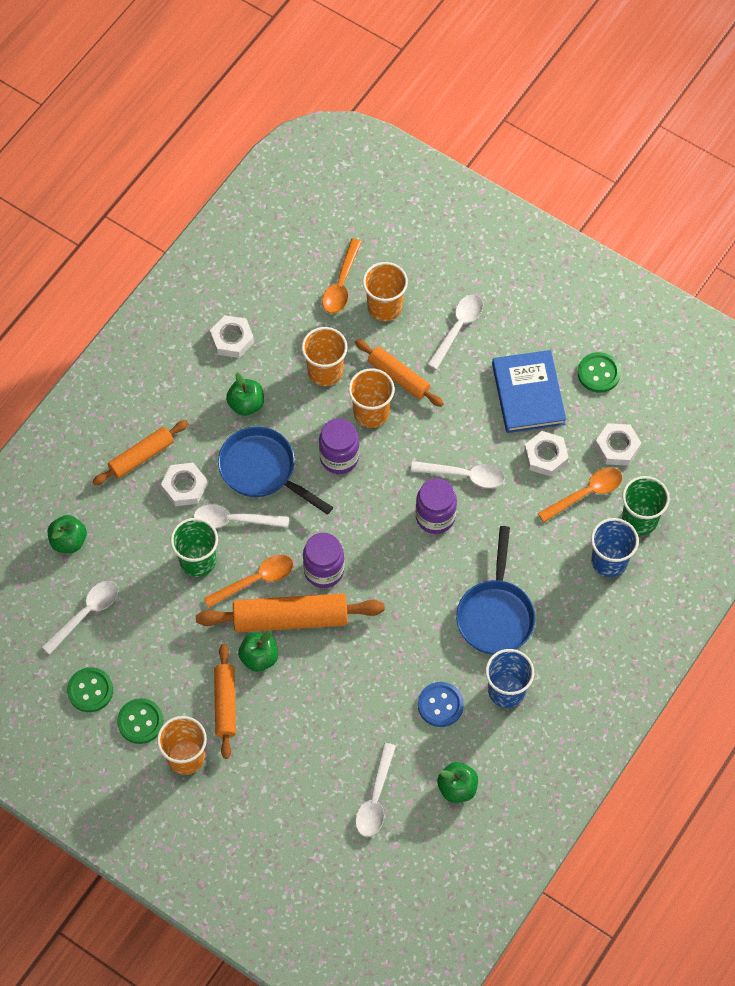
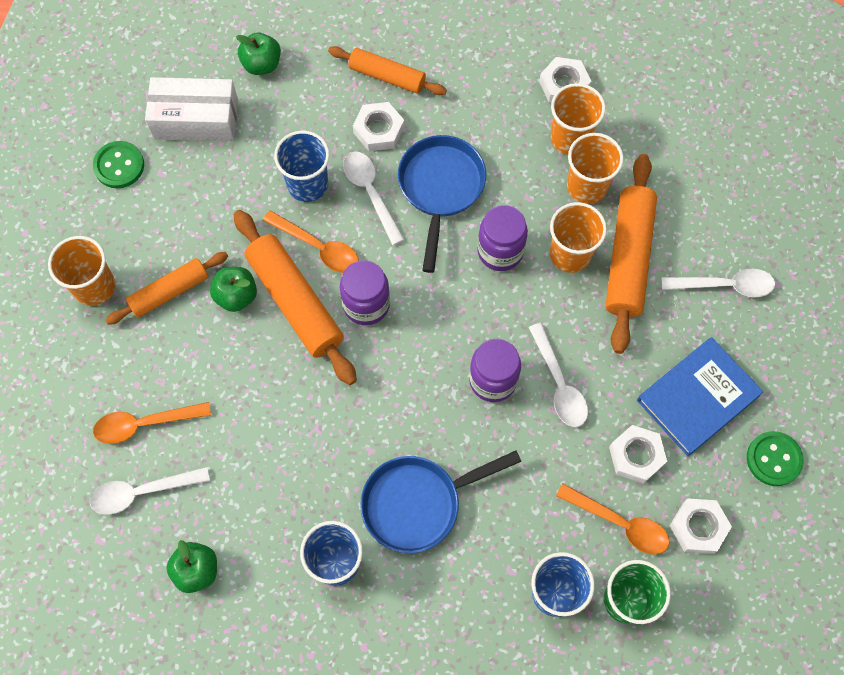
camera: 60 degrees right, 5 degrees up
(86, 613) = (196, 119): white spoon -> white box
(140, 722) = (110, 226): green button -> none
(198, 561) = (307, 184): green cup -> blue cup
(246, 404) = (502, 135): green apple -> none
(341, 284) = (694, 148): orange spoon -> orange spoon (144, 424)
(384, 307) = (698, 202): orange cup -> orange cup (570, 138)
(399, 377) = (628, 258): orange rolling pin -> orange rolling pin, size x1.60
(440, 705) = (281, 501): blue button -> none

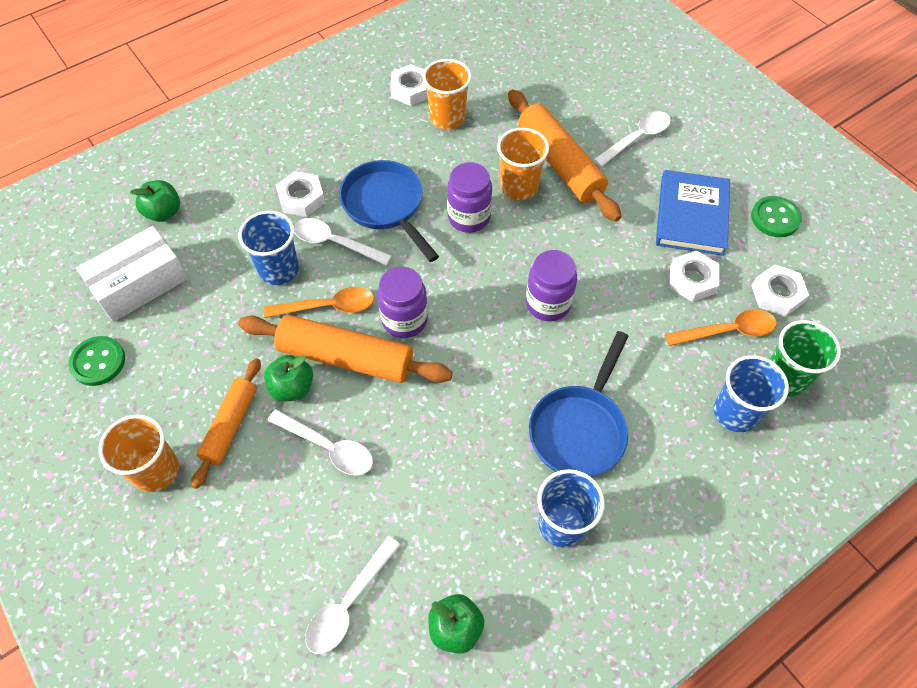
camera: 40 degrees left, 10 degrees down
(144, 424) = (301, 546): orange spoon -> none
(387, 76) = (275, 160): orange rolling pin -> none
(559, 384) = (595, 272): white spoon -> white spoon (328, 447)
(587, 186) = (488, 139): orange cup -> none

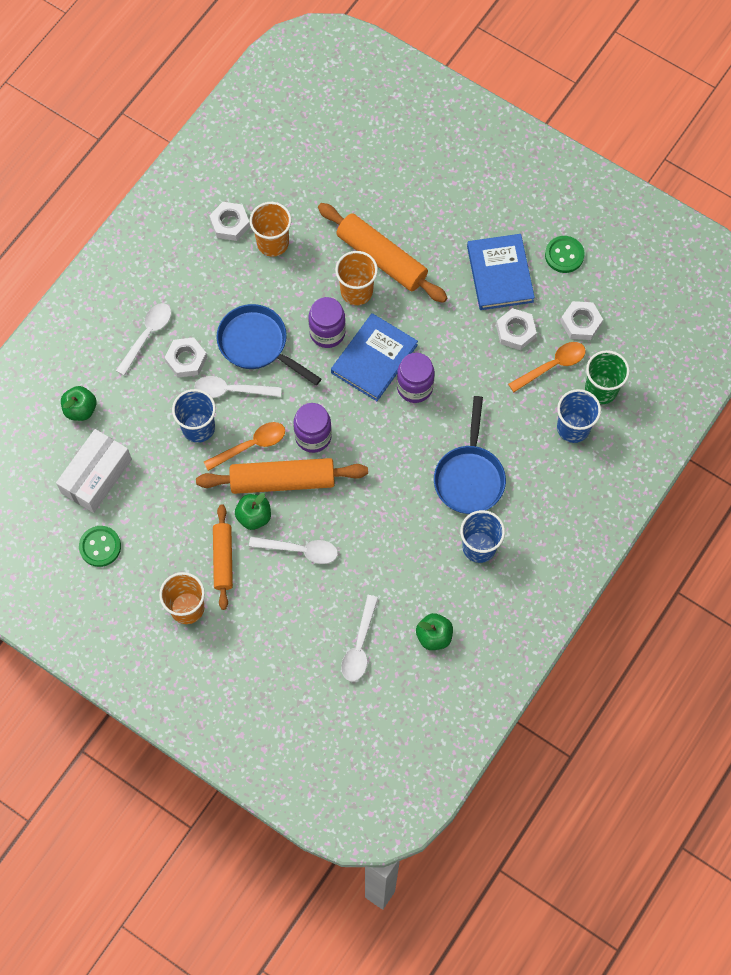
camera: 20 degrees left, 10 degrees up
(511, 259) = (374, 359): none -> blue book
(637, 138) = (436, 213): white spoon -> white spoon (147, 335)

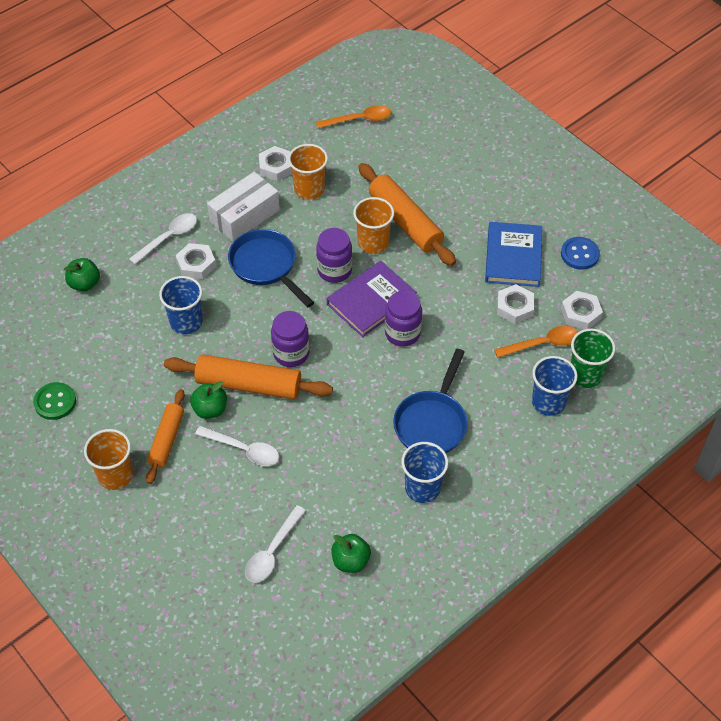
camera: 15 degrees right, 15 degrees down
(96, 476) = (76, 341): white box -> white box (244, 216)
(231, 390) = (228, 298): white spoon -> none
(251, 445) = (229, 348): orange spoon -> orange spoon (359, 120)
(374, 359) = (371, 301): blue book -> purple book
(564, 255) = (579, 254): green button -> blue button

